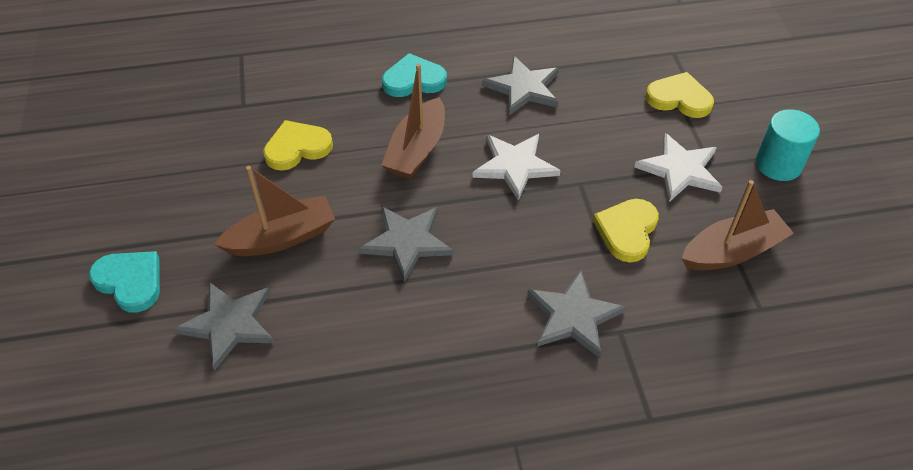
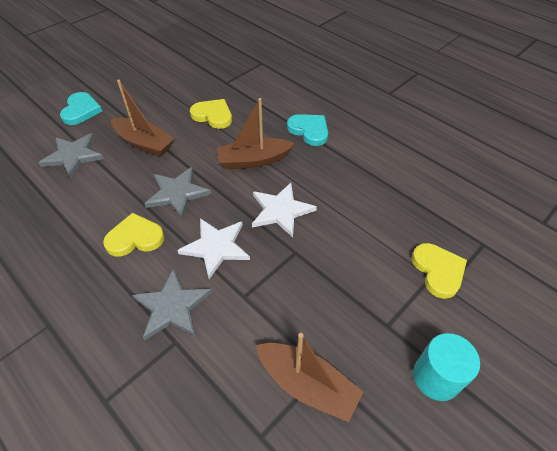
camera: 55 degrees right, 0 degrees up
(524, 88) = (355, 181): grey star -> none
(627, 231) = (273, 301): yellow heart -> yellow heart (135, 238)
(680, 170) = (363, 307): white star -> white star (216, 247)

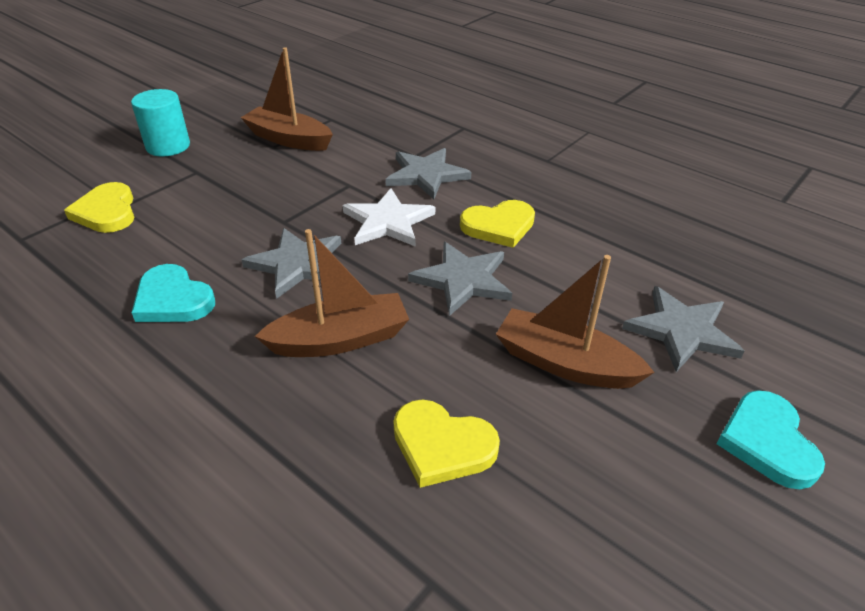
camera: 175 degrees right, 10 degrees down
(281, 210) = (297, 264): white star -> grey star
(309, 130) = (214, 415): turquoise heart -> turquoise heart (173, 299)

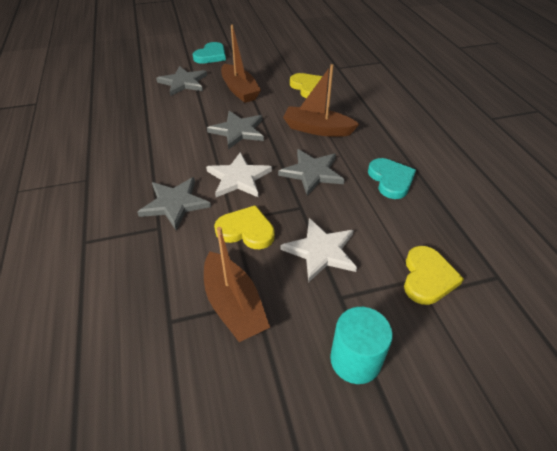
camera: 145 degrees left, 5 degrees up
(234, 194) = (321, 251): none -> white star
(499, 226) = (184, 149): yellow heart -> yellow heart (246, 230)

